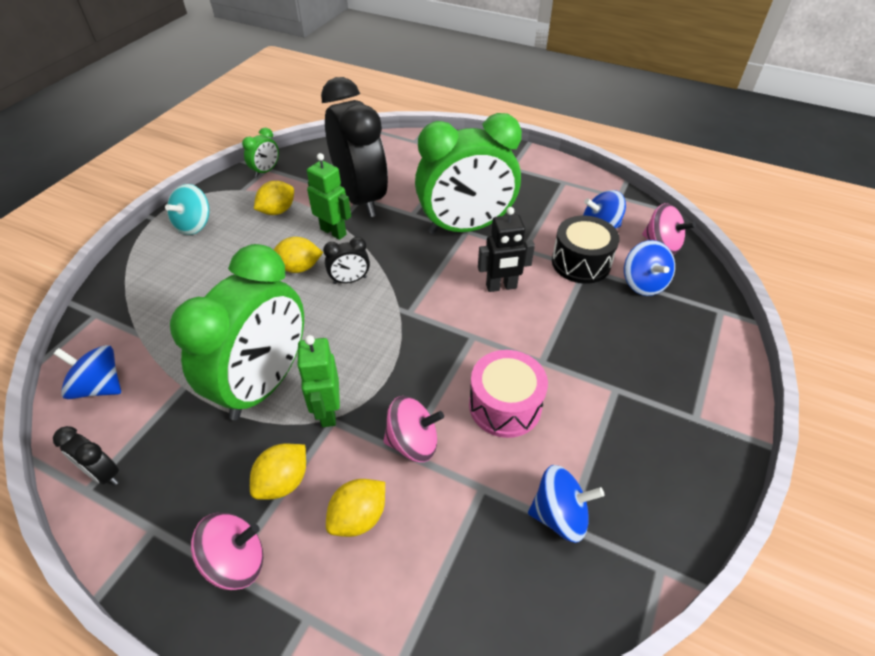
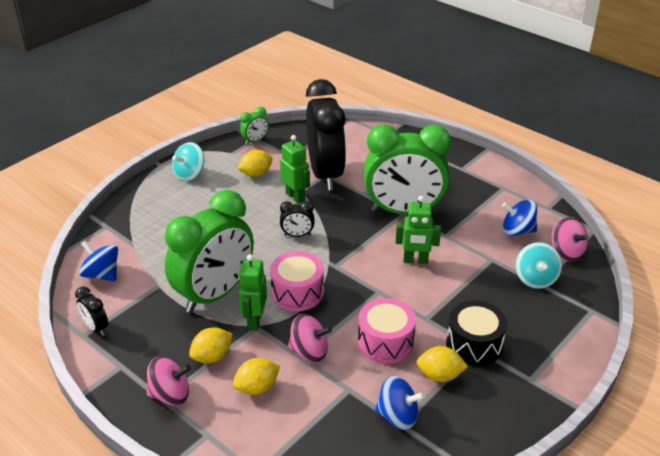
camera: 15 degrees right, 10 degrees down
(299, 268) = (261, 219): yellow lemon -> yellow lemon (440, 375)
(372, 358) = (297, 292): none -> pink drum
(501, 287) = (415, 260): black robot -> green robot
(581, 262) = (489, 254): black drum -> black drum (474, 345)
(643, 283) = (535, 279): blue spinning top -> turquoise spinning top

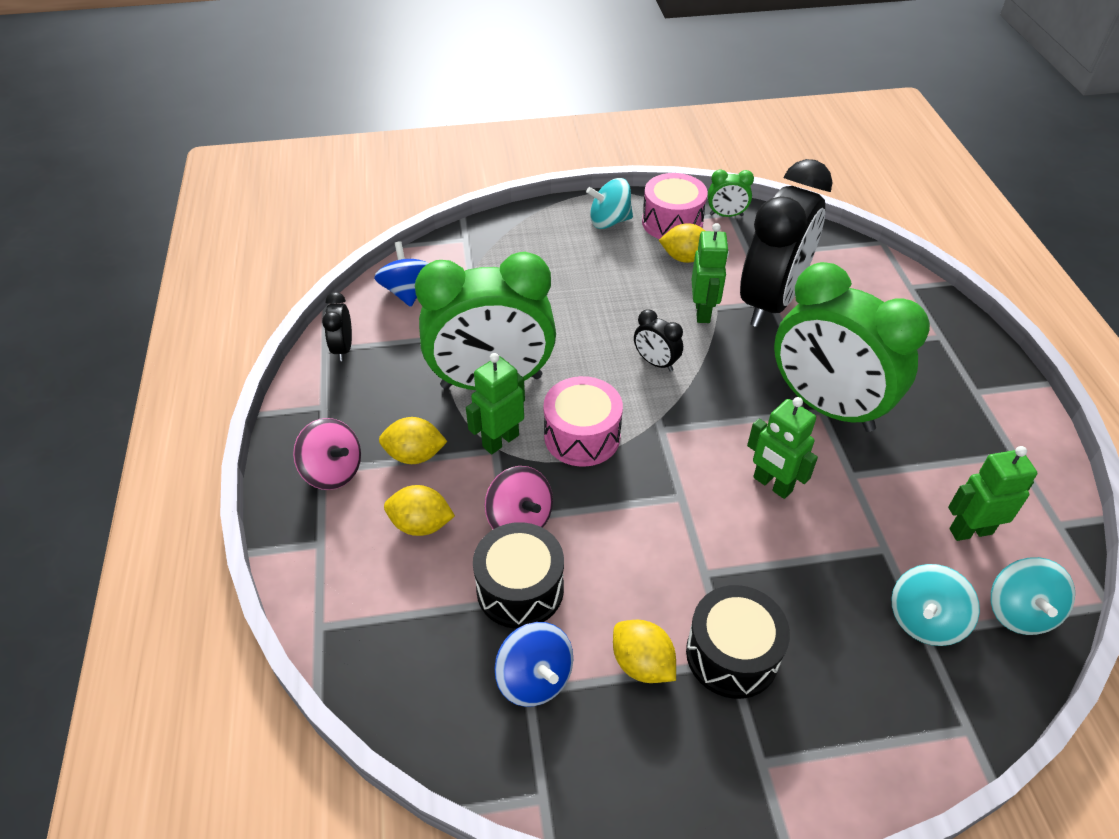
camera: 40 degrees right, 10 degrees up
(346, 383) = (520, 589): none -> black drum
(385, 342) = (620, 569): pink drum -> pink drum (672, 222)
(517, 231) = (970, 531): blue spinning top -> green robot
(566, 252) = (1019, 611): pink spinning top -> turquoise spinning top

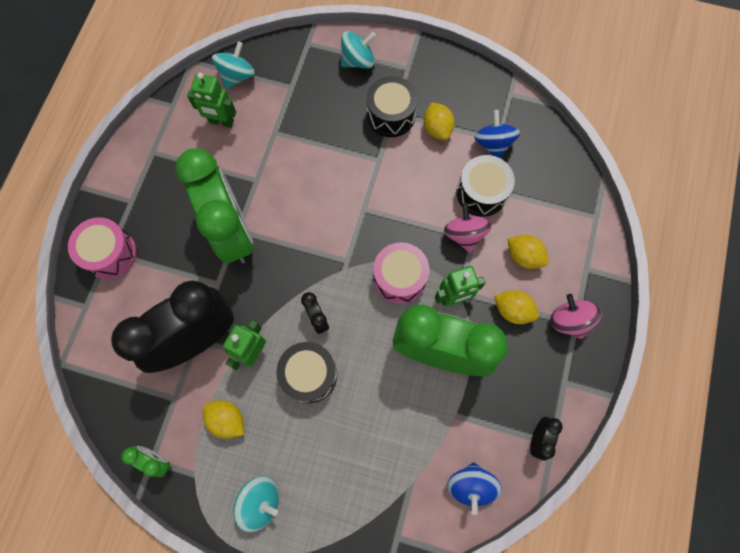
camera: 155 degrees left, 25 degrees up
(628, 315) = (309, 375): none -> black drum
(672, 222) = (208, 473): pink drum -> pink drum (110, 253)
(772, 484) = (306, 194): green robot -> none
(924, 620) = (286, 91): turquoise spinning top -> turquoise spinning top (358, 61)

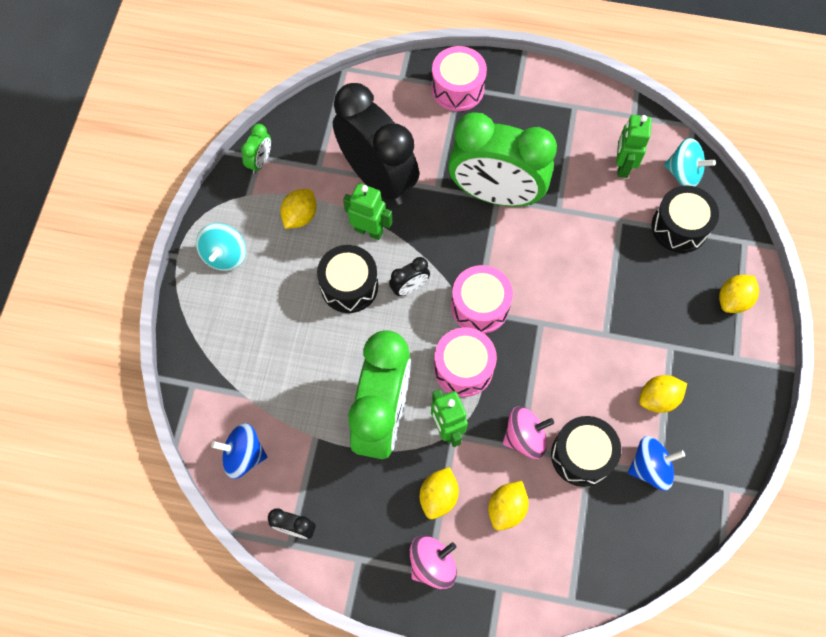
camera: 85 degrees right, 5 degrees down
(232, 231) = (495, 194): green clock -> green clock turned 45 degrees clockwise
(342, 258) = (480, 306): none -> pink drum
(358, 61) = (733, 300): turquoise spinning top -> yellow lemon
(391, 115) = (666, 343): black drum -> black drum (679, 227)

